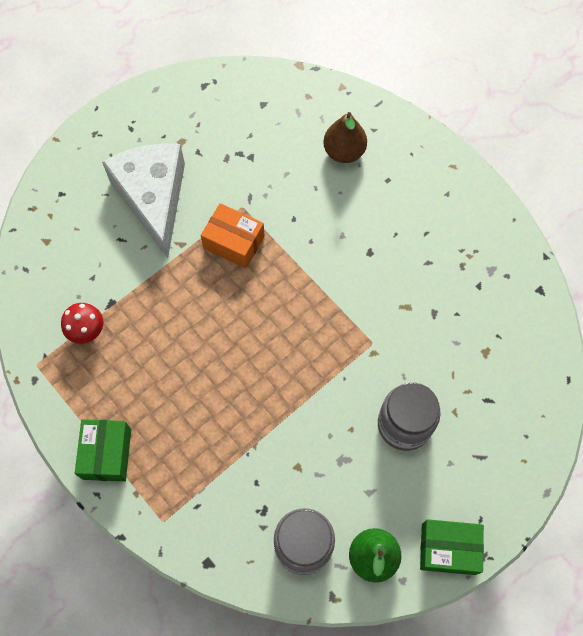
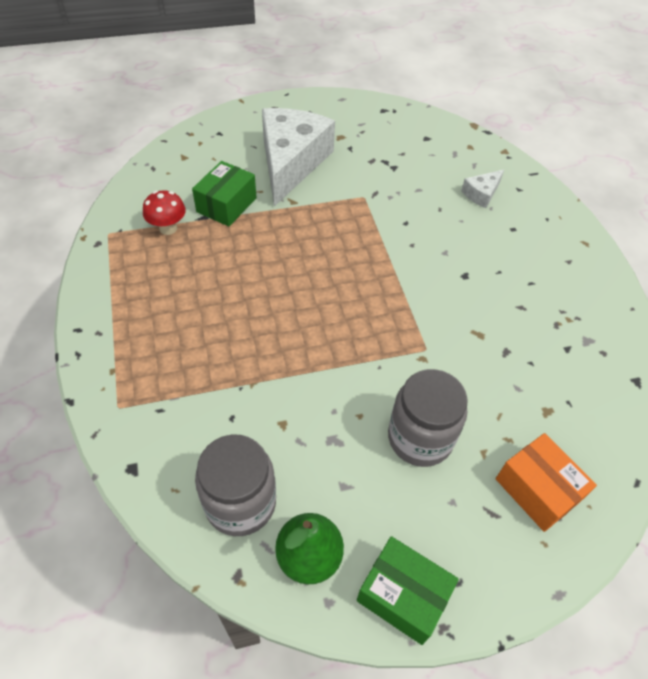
camera: 25 degrees right, 15 degrees down
(107, 454) = (112, 325): green box -> green box (226, 205)
(234, 242) = (340, 218): orange box -> orange box (537, 489)
(344, 152) = (481, 194): brown pear -> white cheese

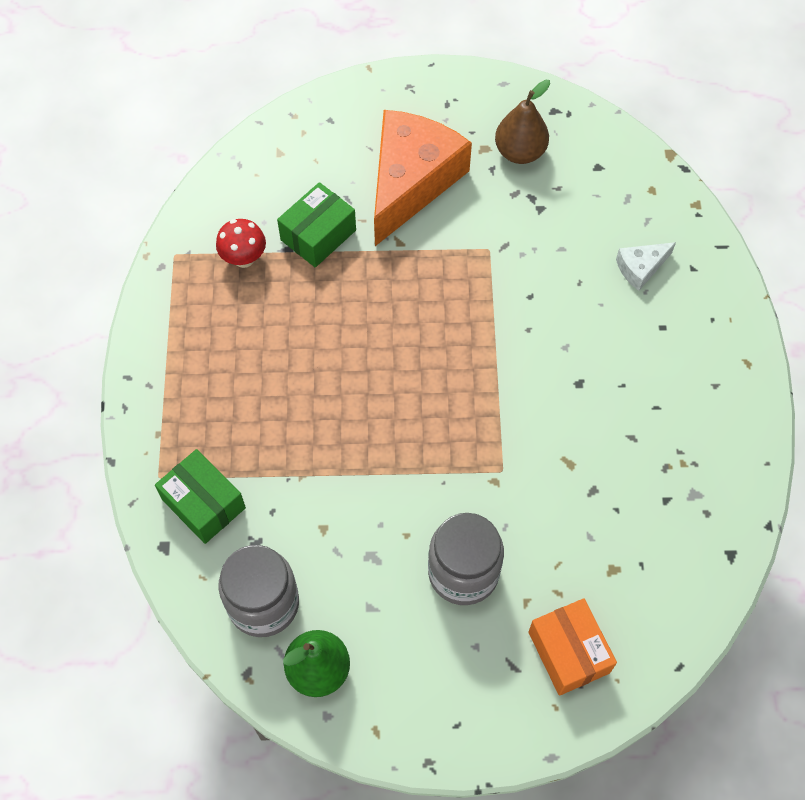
camera: 15 degrees right, 10 degrees up
(291, 162) = (411, 181): white cheese -> orange cheese
(367, 136) = (520, 152): none -> brown pear
(403, 595) = (398, 725): green box -> green box (203, 504)

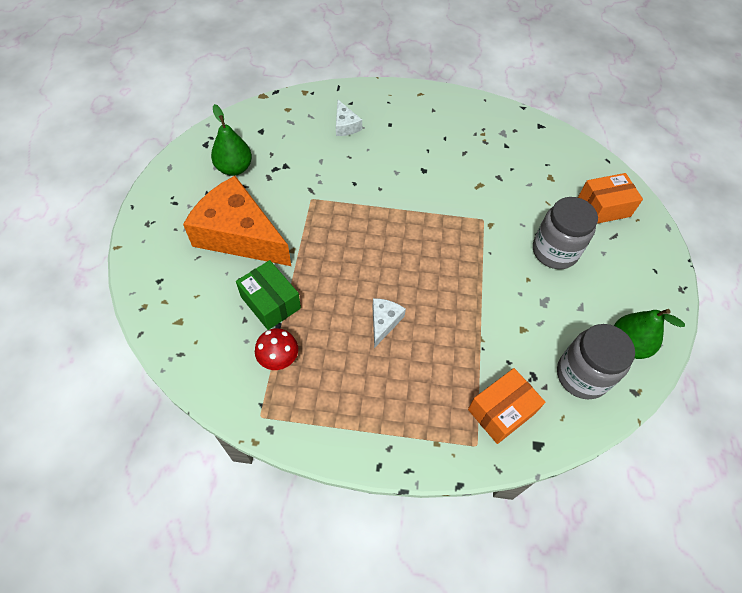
camera: 85 degrees left, 5 degrees down
(203, 504) = (501, 411): green box -> orange box
(309, 360) = (384, 322): none -> white cheese
(520, 152) = (234, 168): brown pear -> green pear

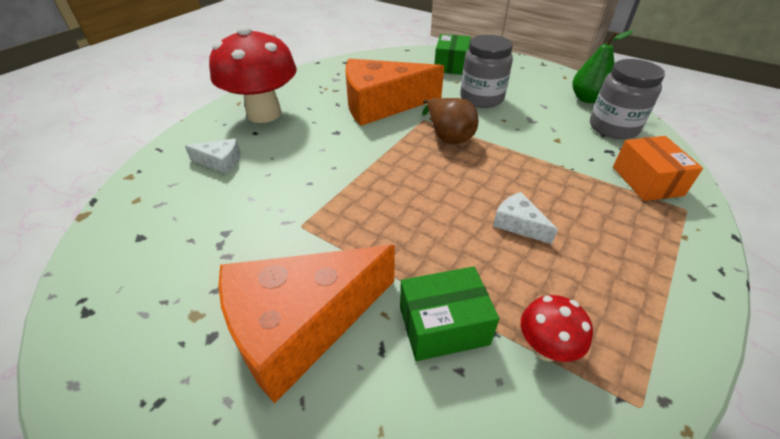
camera: 60 degrees left, 15 degrees down
(234, 168) = (173, 289): green pear -> none
(416, 116) = (264, 114): none -> red mushroom
(469, 244) = (448, 136): none -> brown pear
(485, 182) = (381, 104): none -> orange cheese
(603, 207) = (451, 65): orange box -> green box

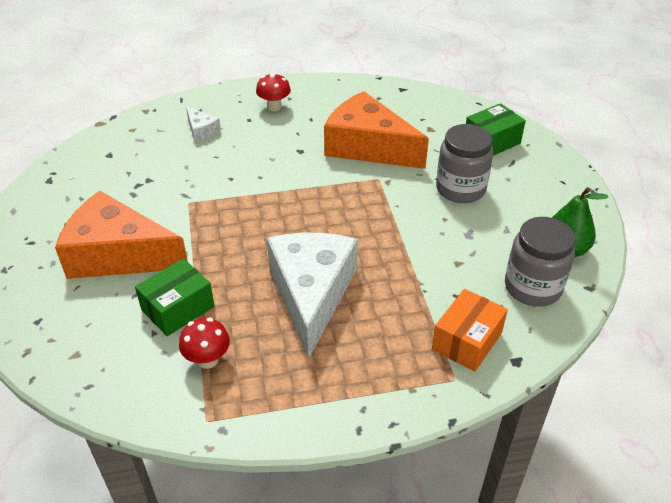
camera: 45 degrees right, 0 degrees up
(264, 114) = (274, 107): red mushroom -> red mushroom, size x0.46
(443, 325) = (178, 308): green box -> green box turned 75 degrees counterclockwise
(448, 136) = (373, 203): brown pear -> none
(518, 224) = (311, 294): white cheese -> white cheese, size x2.34

